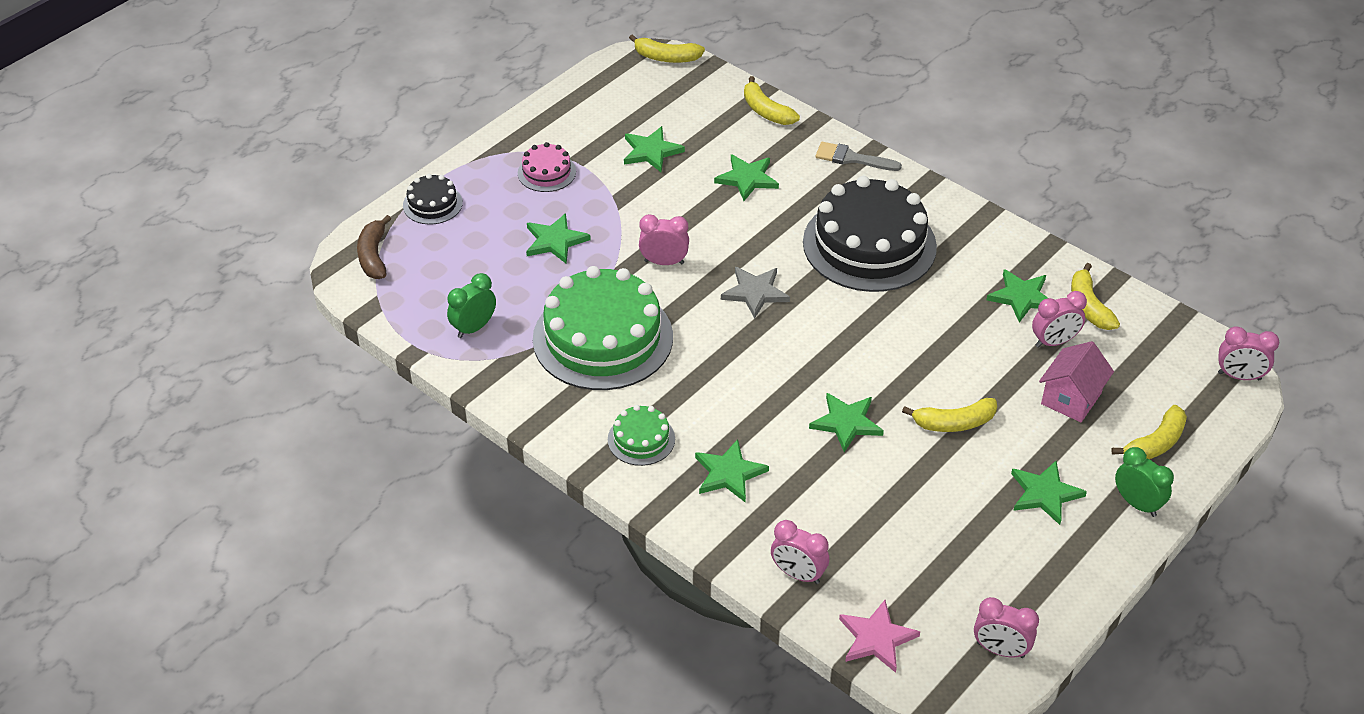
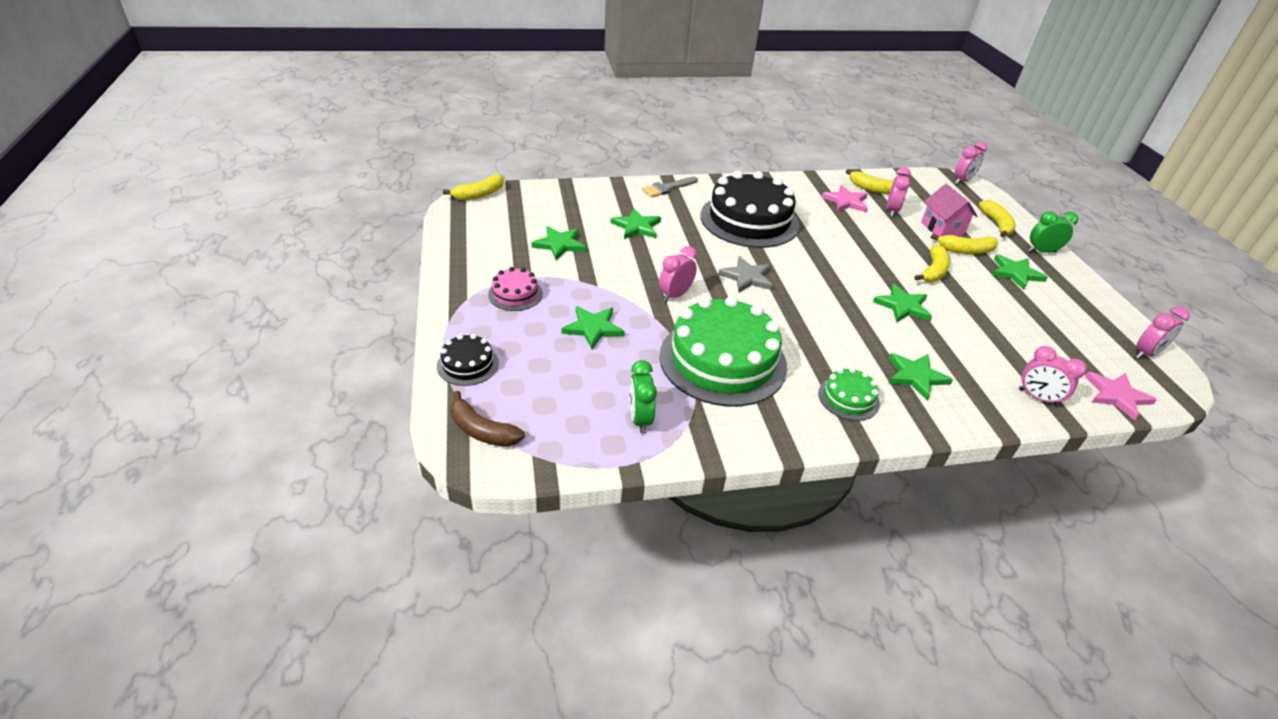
camera: 55 degrees left, 5 degrees down
(766, 111) = (585, 190): yellow banana -> yellow banana (965, 250)
(798, 574) = (1037, 397): pink clock -> pink clock turned 60 degrees clockwise
(1022, 297) = (846, 201): green star -> pink star

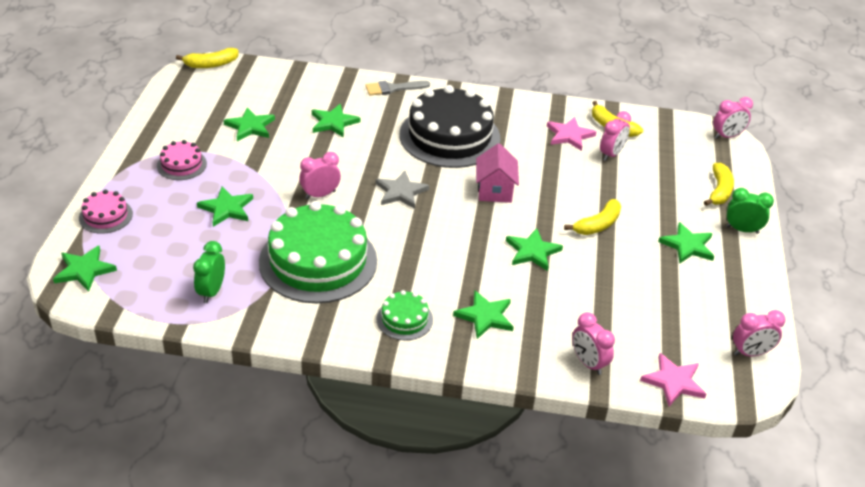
camera: 20 degrees right, 0 degrees up
(468, 364) = (106, 216): black cake -> pink cake
(482, 431) = (84, 270): brown banana -> green star
(942, 228) = (650, 183): pink house -> pink house (495, 190)
(965, 250) = (654, 211): yellow banana -> none

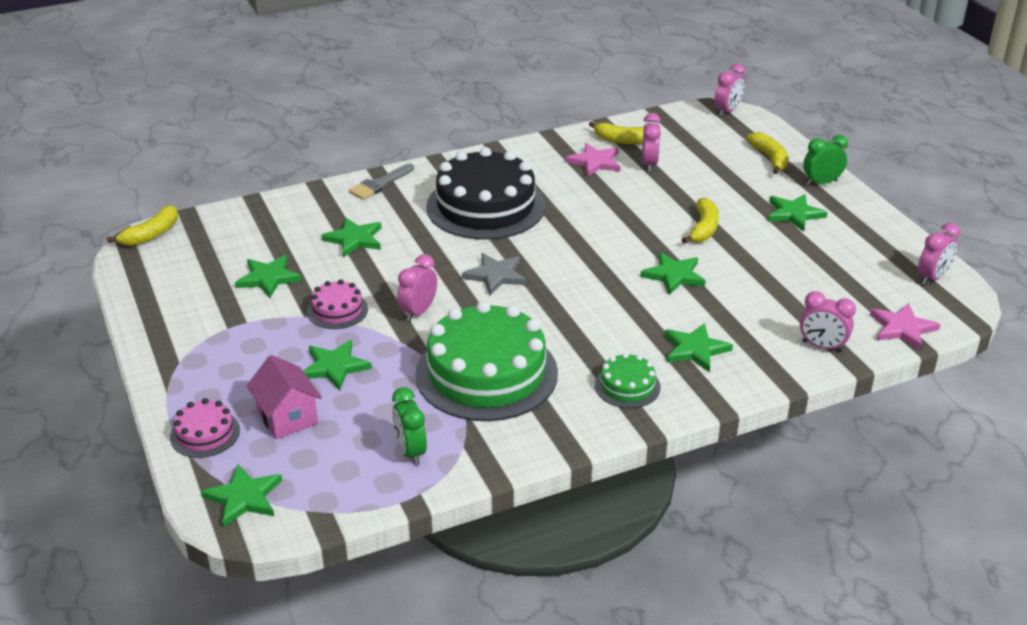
camera: 30 degrees left, 5 degrees down
(181, 165) = (234, 346): pink cake -> pink cake (337, 310)
(495, 190) = (582, 237): pink house -> pink house (287, 417)

